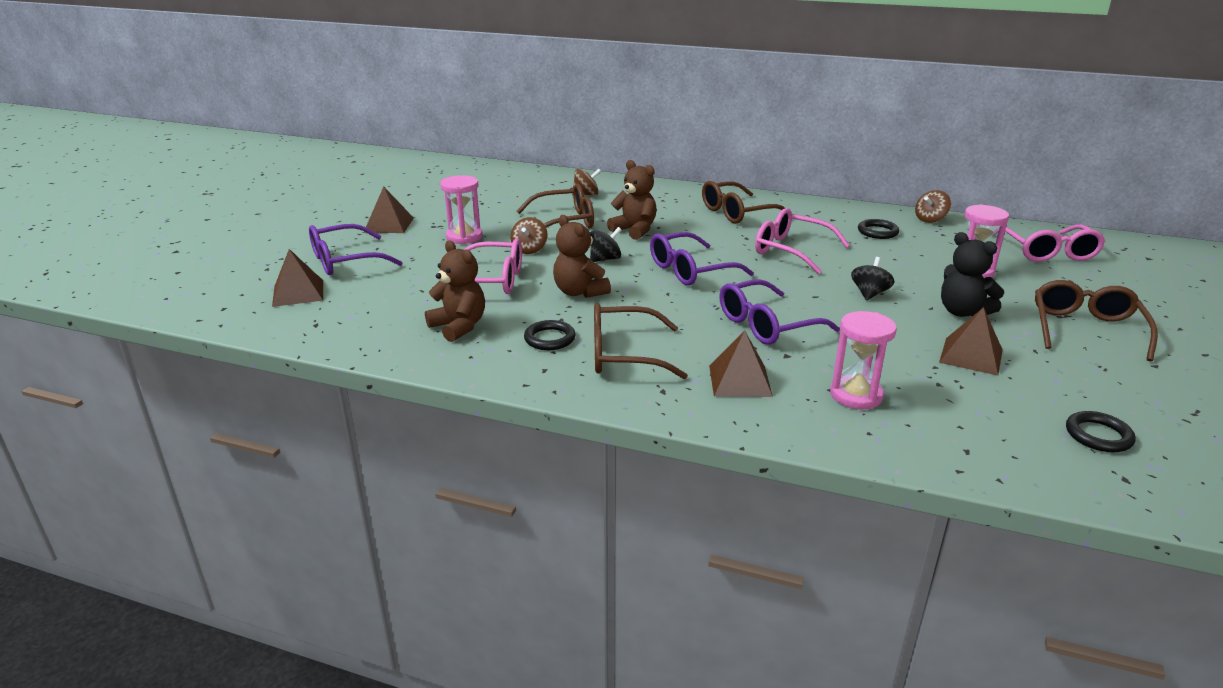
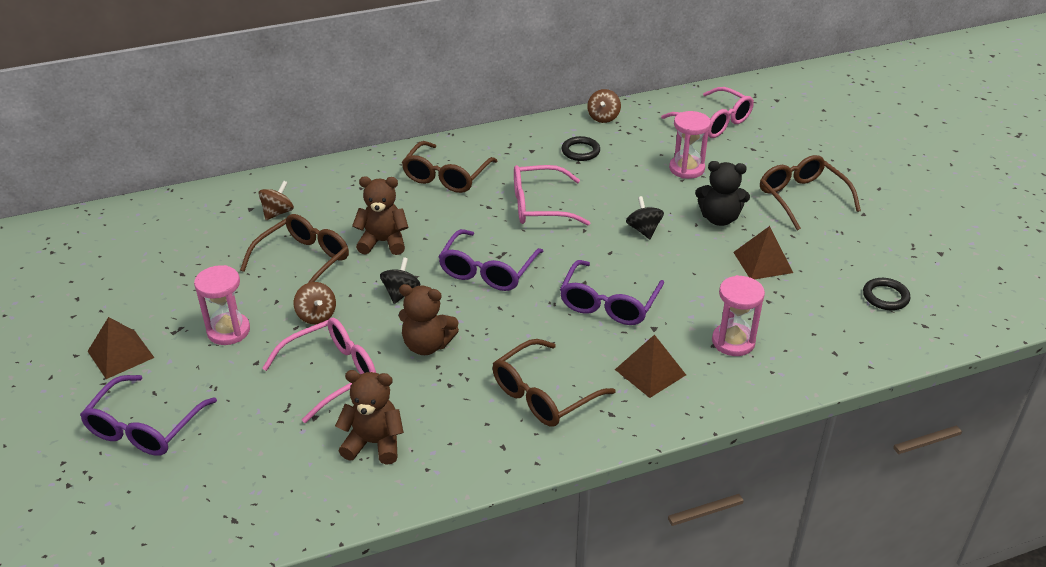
camera: 40 degrees left, 10 degrees up
(298, 293) = (156, 495): brown pyramid -> none
(549, 339) = (467, 412): black ring -> none

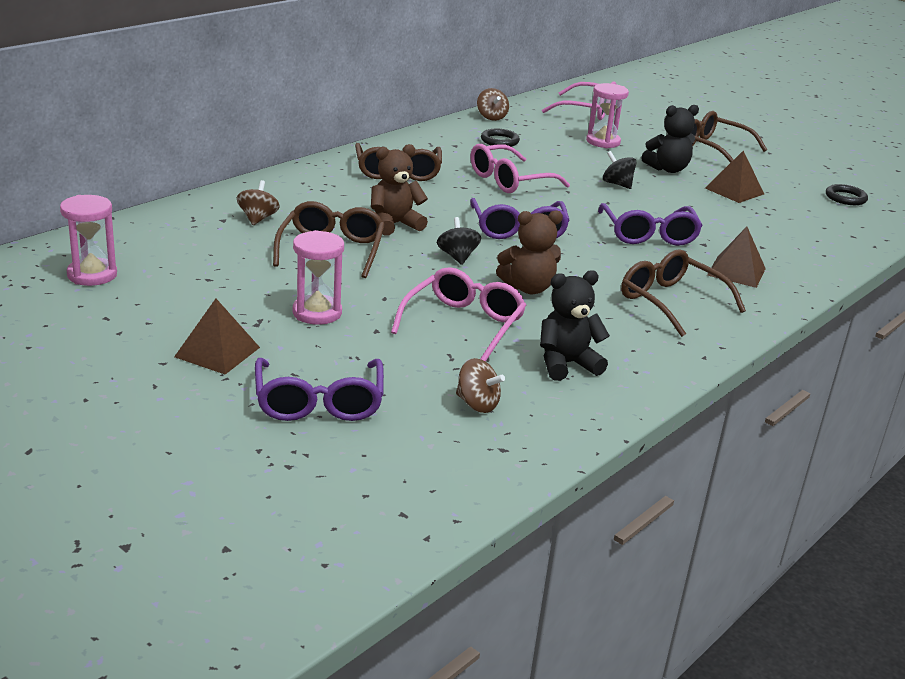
camera: 30 degrees left, 10 degrees down
(316, 315) = (395, 286): brown spinning top -> brown spinning top (477, 404)
(374, 443) = (566, 364): brown teddy bear -> black teddy bear
(544, 394) = (671, 302): brown glasses -> brown glasses turned 120 degrees clockwise
(733, 342) = (774, 242): pink hourglass -> pink hourglass (92, 275)

